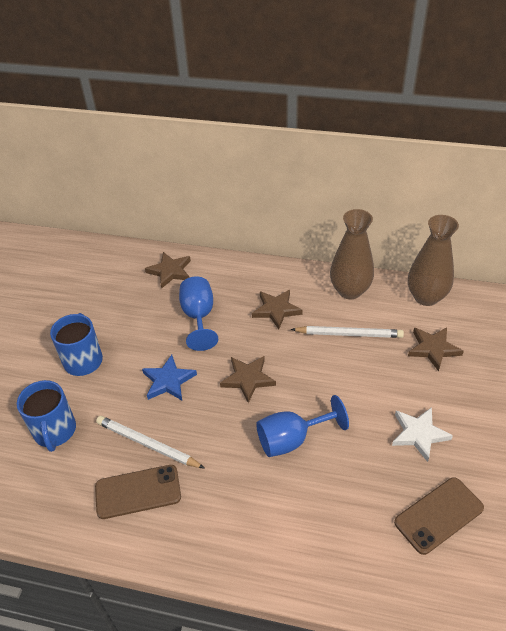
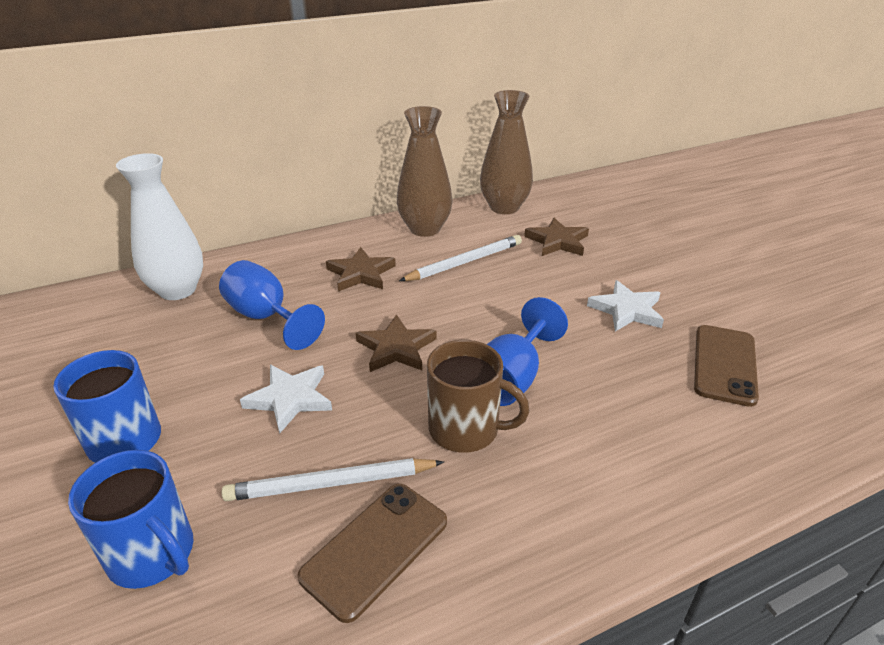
camera: 40 degrees left, 10 degrees down
(168, 381) = (290, 399): blue star -> white star
(170, 271) = (177, 290): brown star -> white vase
(236, 456) = (466, 429): none -> brown mug

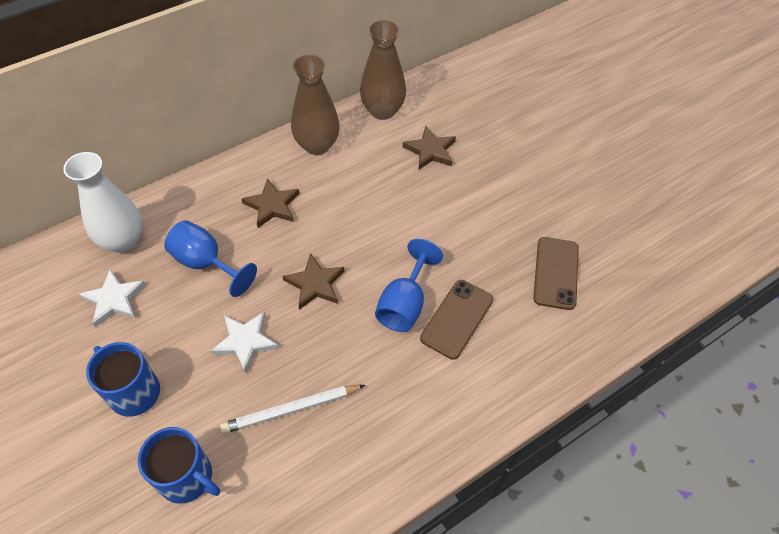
camera: 10 degrees left, 20 degrees up
(375, 549) = (330, 454): brown phone -> brown phone (457, 319)
(464, 262) = (356, 183): white pencil -> none
(466, 429) = (376, 353): brown mug -> none
(627, 310) = (487, 225): white star -> white star (114, 300)

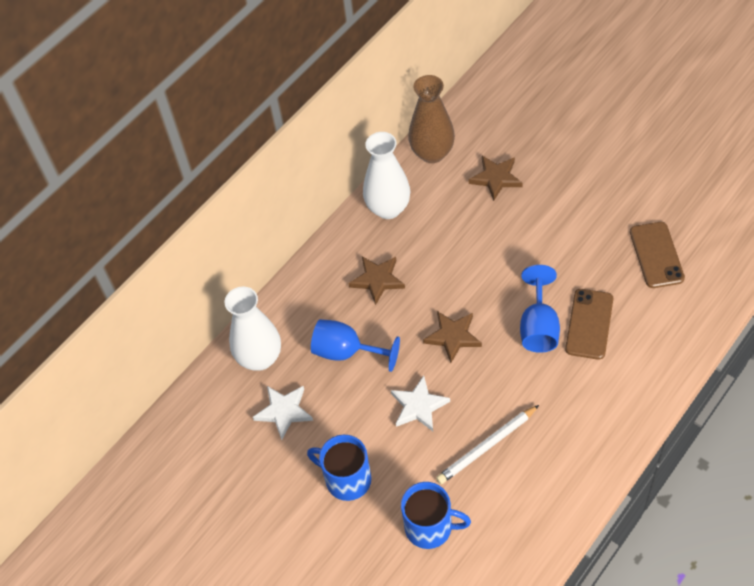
camera: 10 degrees left, 0 degrees up
(317, 145) = (388, 208): brown vase -> white vase

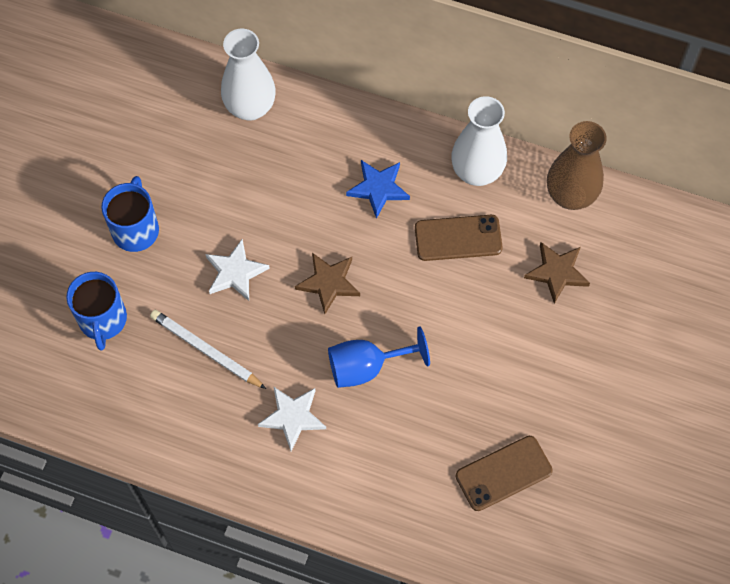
camera: 65 degrees right, 10 degrees up
(284, 411) = (195, 149): white star -> white star (293, 417)
(347, 352) = (280, 186): blue goblet -> none
(377, 280) = (378, 188): brown star -> blue star
(589, 324) = (386, 419): brown phone -> brown phone (458, 238)

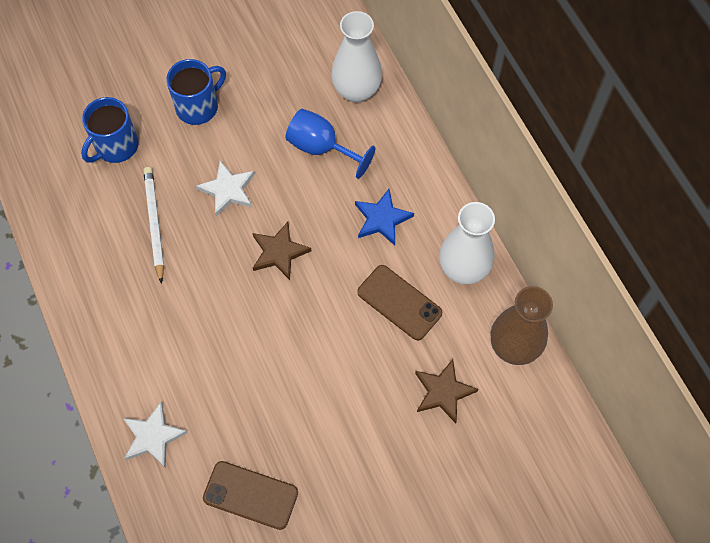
camera: 45 degrees right, 0 degrees up
(293, 417) = (158, 319): white star -> white star (153, 436)
(367, 367) = (241, 332): blue goblet -> blue goblet (321, 148)

